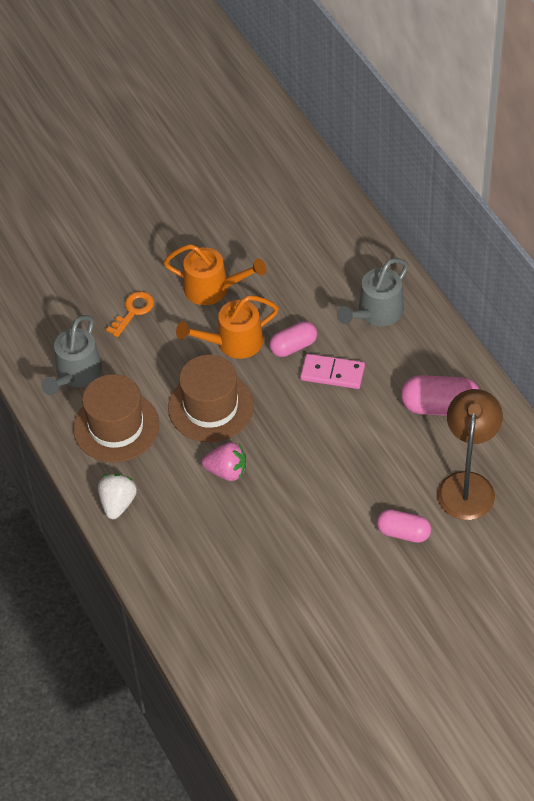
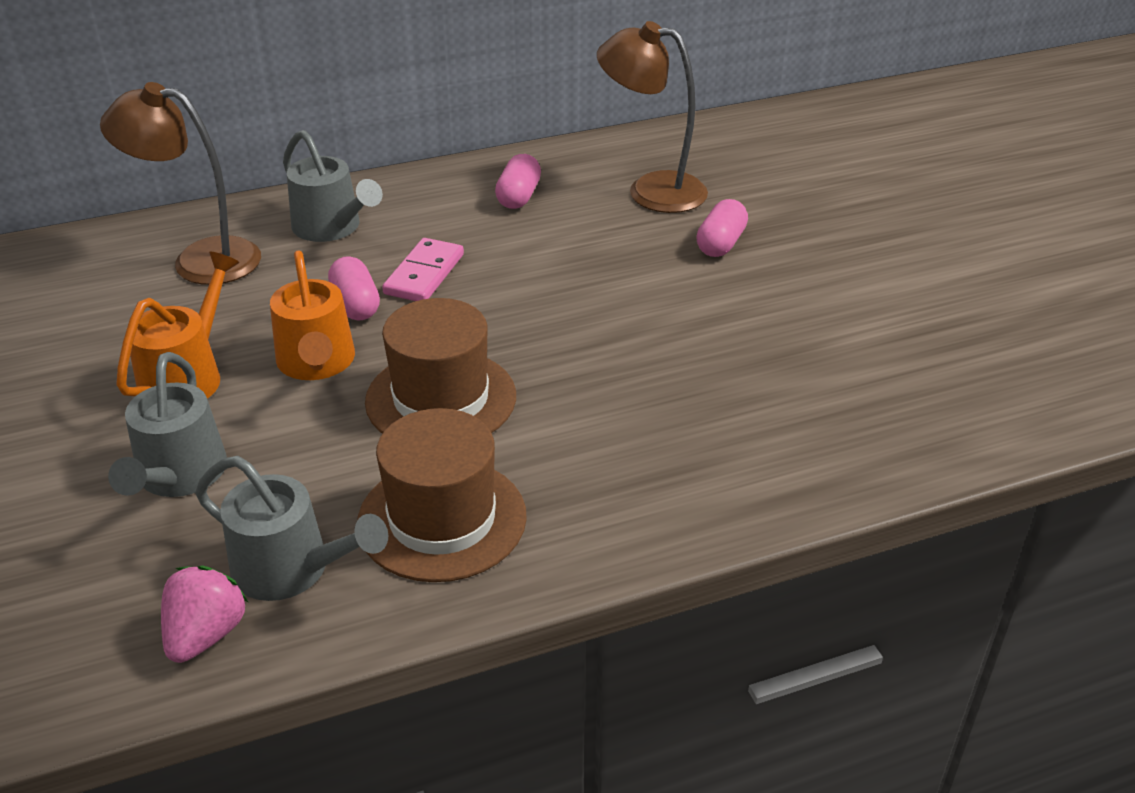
camera: 85 degrees left, 15 degrees down
(118, 503) = (620, 529): white strawberry -> none
(133, 311) = (178, 477): orange key -> grey watering can
(227, 471) = (579, 392): pink strawberry -> pink strawberry (206, 635)
(326, 258) = (200, 260): none -> brown lamp
(440, 407) = (518, 196): pink capsule -> pink capsule, size x0.67

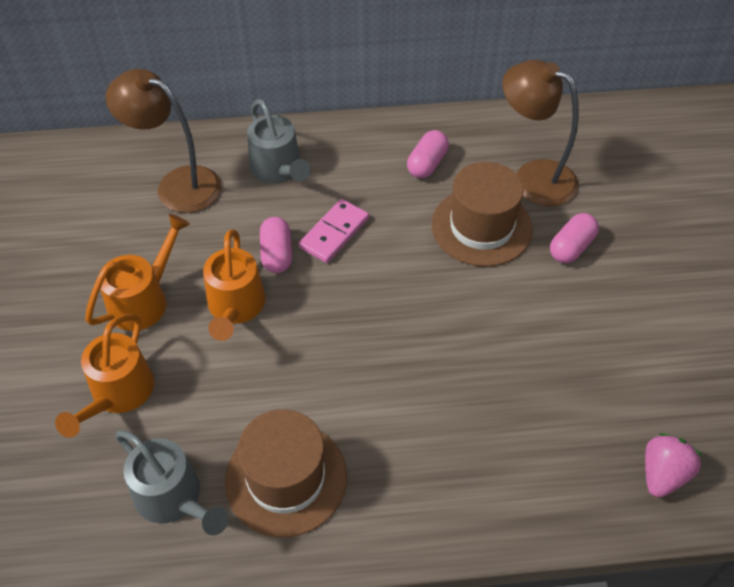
camera: 15 degrees right, 15 degrees up
(178, 477) = (118, 394): grey watering can -> orange watering can
(206, 635) = (106, 541): pink strawberry -> pink strawberry (662, 474)
(441, 398) = (314, 362): brown hat -> brown hat (481, 227)

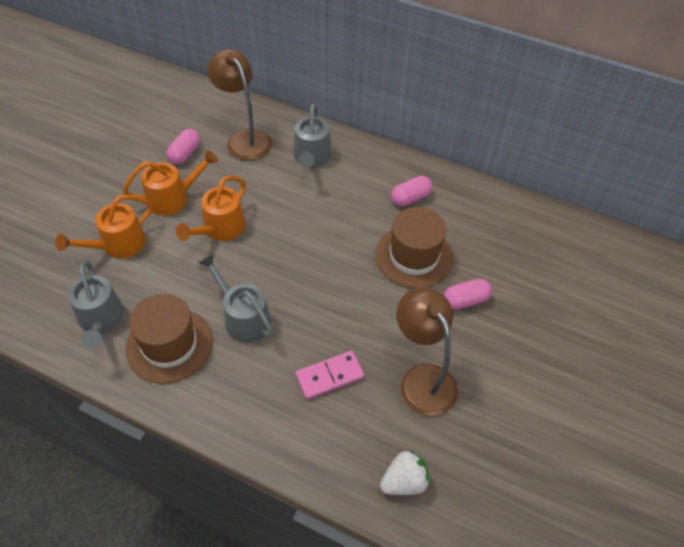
camera: 30 degrees right, 0 degrees up
(277, 254) = (269, 209): pink capsule -> pink capsule (185, 153)
(334, 233) = (315, 213): pink domino -> pink domino (329, 376)
(348, 397) = (243, 317): none -> grey watering can
(533, 177) = (477, 241): brown lamp -> brown lamp (422, 379)
(662, 474) = (404, 481): pink strawberry -> white strawberry

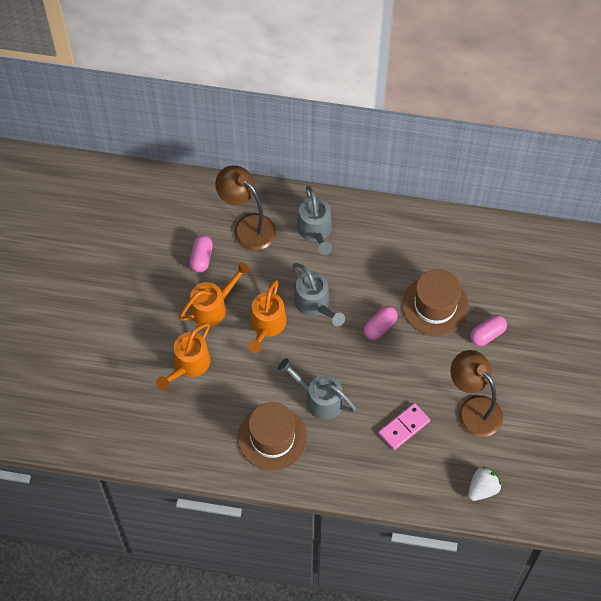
camera: 15 degrees left, 10 degrees up
(101, 320) = (209, 434): grey watering can -> grey watering can (315, 304)
(410, 198) = (415, 249): pink capsule -> pink capsule (380, 327)

